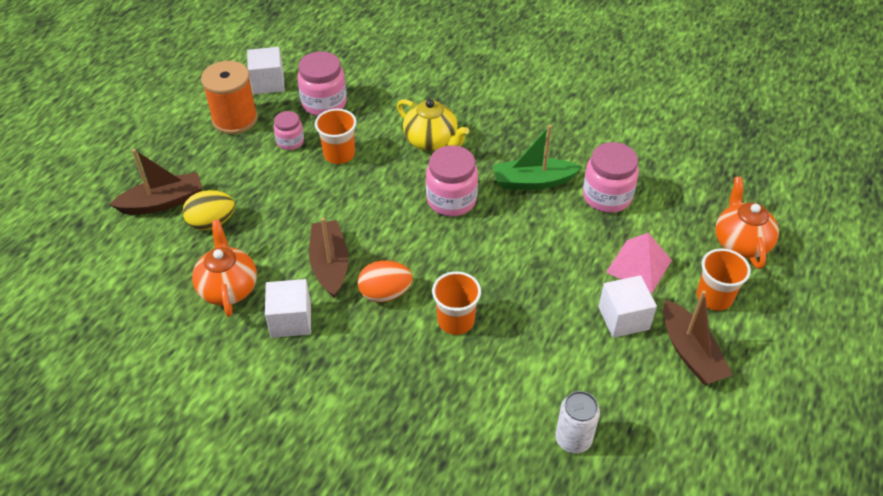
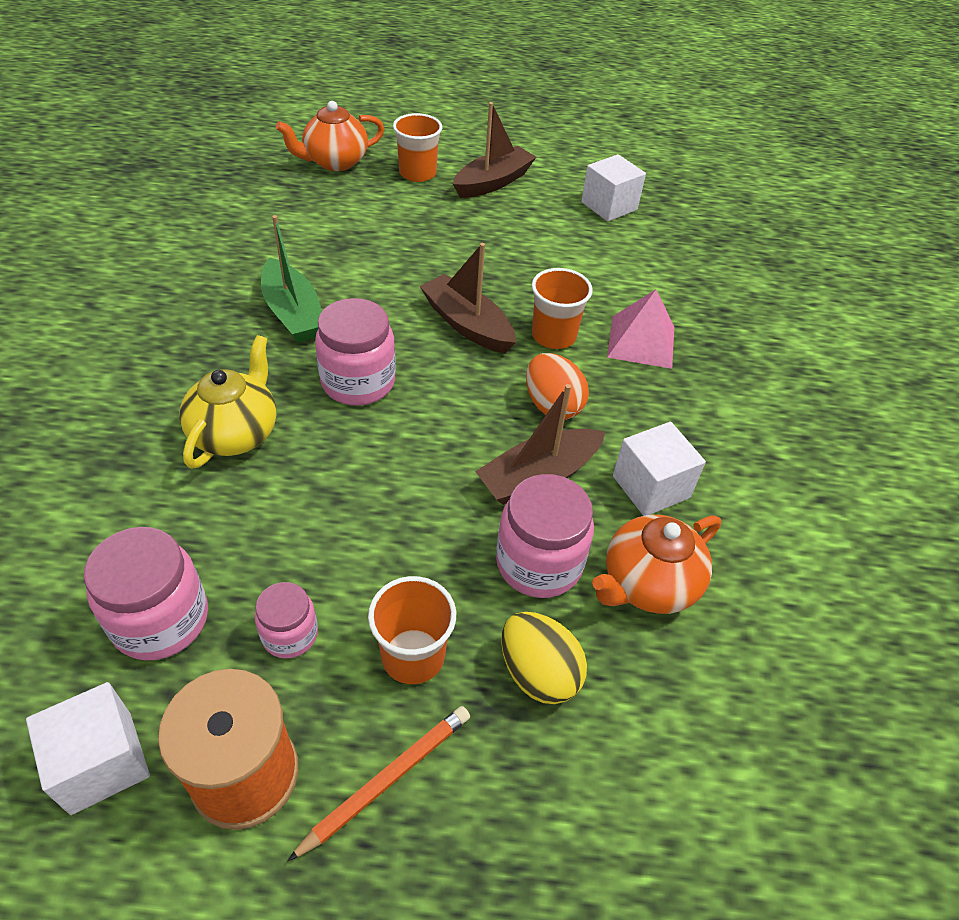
camera: 115 degrees left, 0 degrees up
(163, 202) = (532, 791): brown boat -> brown boat (467, 324)
(202, 159) = (387, 779): none -> orange pencil
(339, 154) = (302, 544): orange cup -> orange cup (413, 656)
(573, 439) = (634, 236): white can -> none
(607, 196) = (298, 251): pink jar -> pink jar (539, 563)
(623, 318) = (476, 222): white cube -> white cube (609, 206)
(639, 266) = (400, 219): pink pyramid -> pink pyramid (641, 341)

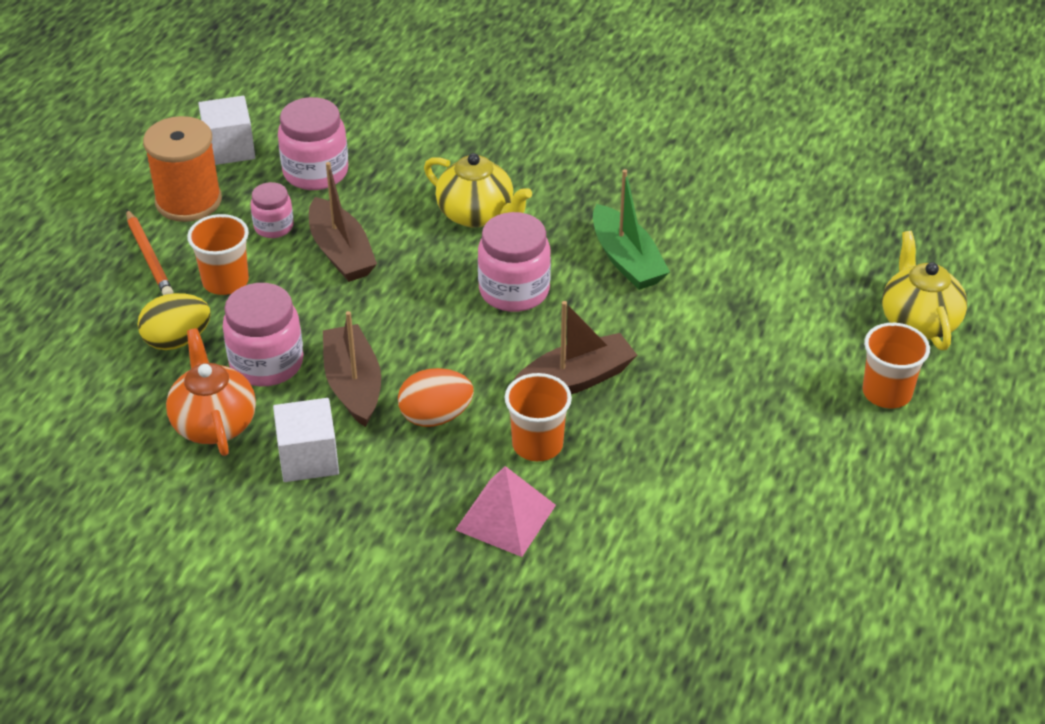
camera: 110 degrees right, 5 degrees down
(293, 313) = (626, 260): green boat -> green boat turned 105 degrees counterclockwise
(335, 162) = (918, 321): orange teapot -> yellow teapot
(493, 182) = (859, 462): brown boat -> brown boat (341, 252)
(609, 206) = (788, 573): white cube -> none

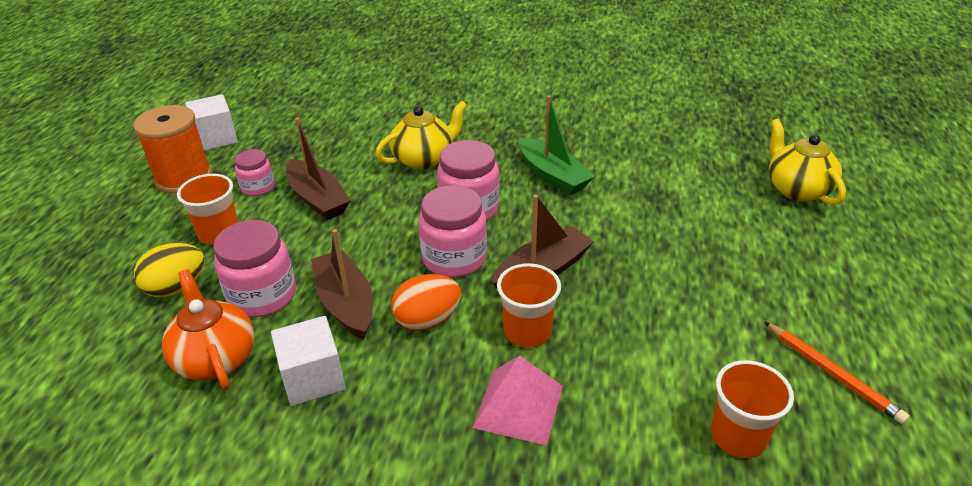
camera: 10 degrees left, 5 degrees down
(149, 257) = (150, 223): orange pencil -> orange pencil (832, 374)
(315, 172) = (288, 146): pink jar -> pink jar (454, 258)
(477, 214) = (424, 159): yellow teapot -> yellow teapot turned 60 degrees counterclockwise
(887, 392) = (803, 244): orange cup -> orange cup (738, 436)

